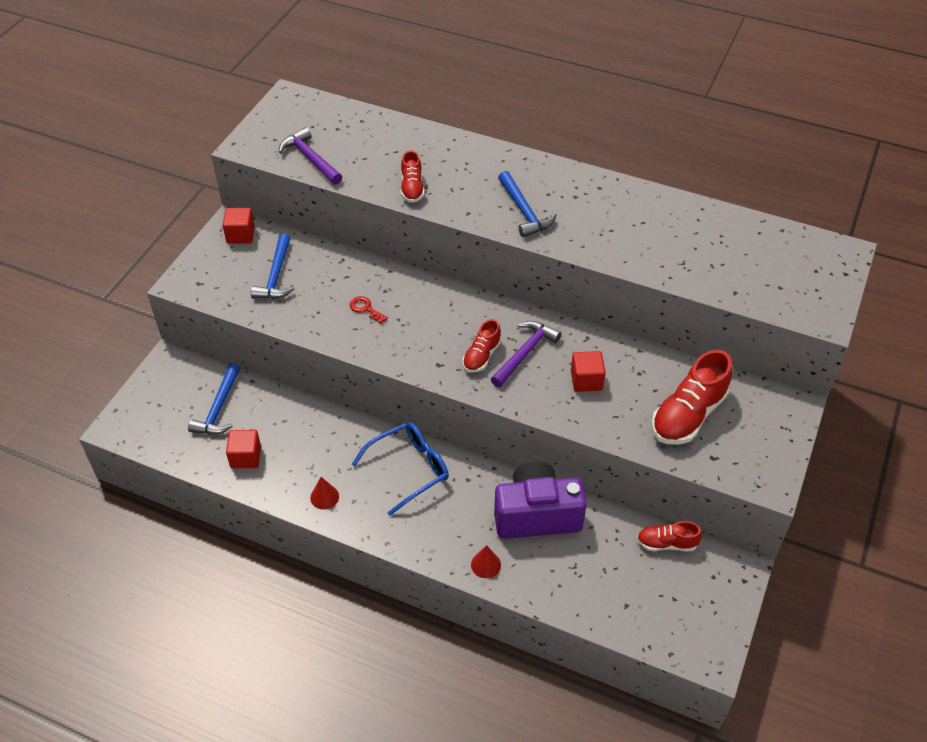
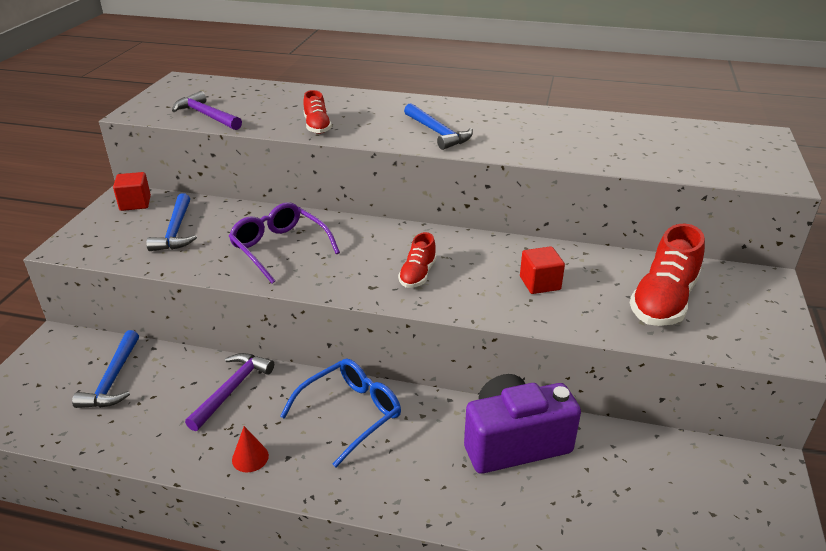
camera: 10 degrees left, 15 degrees down
(246, 457) = (147, 426): red cube -> none
(365, 309) = (279, 248): red key -> purple glasses
(486, 564) = (469, 508): red cone -> none
(525, 353) = (465, 267): purple hammer -> purple hammer (232, 389)
(666, 543) = (675, 452): red shoe -> none

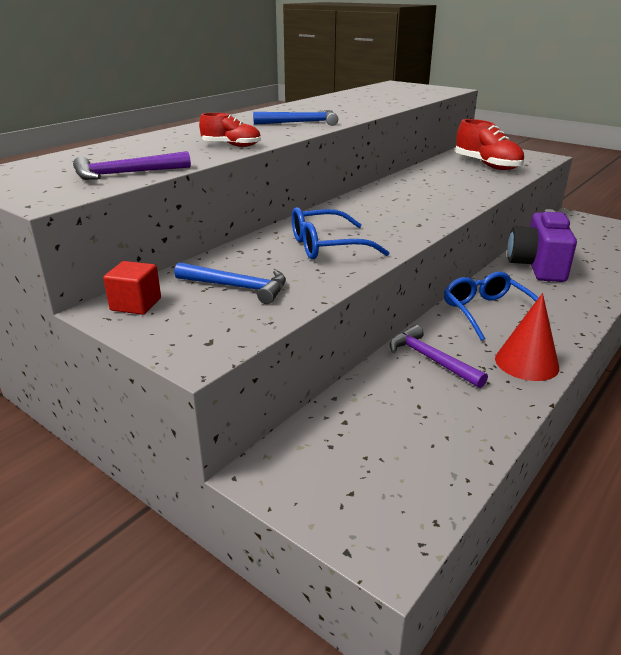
camera: 65 degrees left, 5 degrees down
(113, 379) = (375, 430): blue hammer -> none
(250, 457) = (526, 363): red cone -> red cone, size x1.84
(279, 248) = (326, 246): purple glasses -> blue glasses
(418, 274) = (413, 209): red shoe -> none
(540, 283) = (449, 184): red cube -> none

